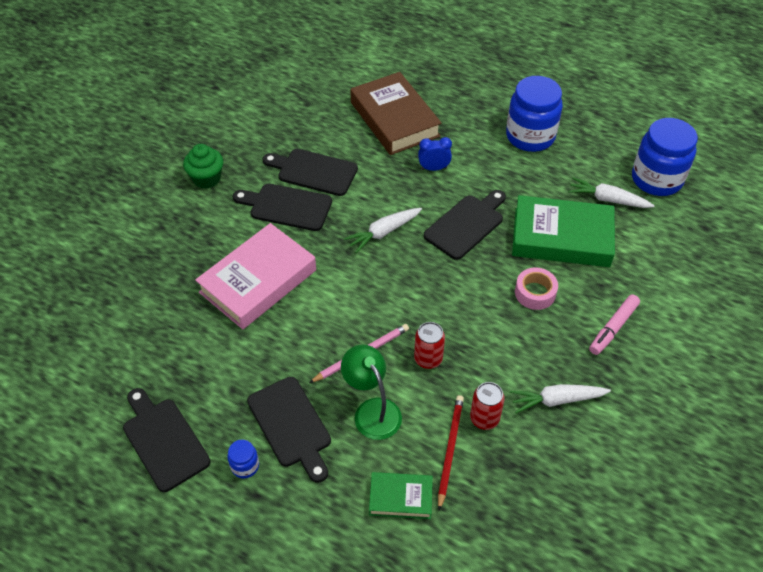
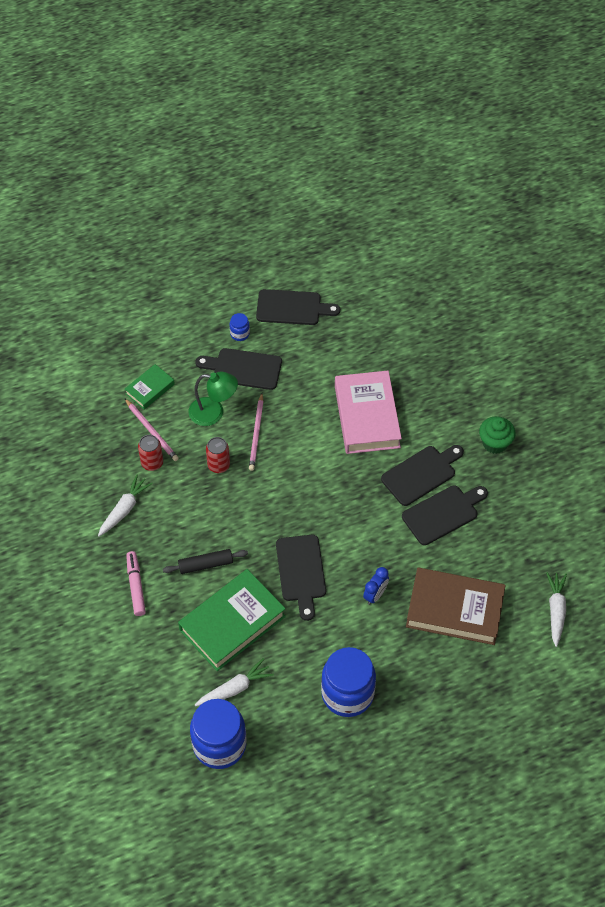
camera: 130 degrees right, 5 degrees up
(383, 232) = (342, 515): white carrot -> white carrot (556, 610)
(450, 450) = (152, 431): red pencil -> pink pencil
(535, 293) = (205, 565): pink tape -> black rolling pin

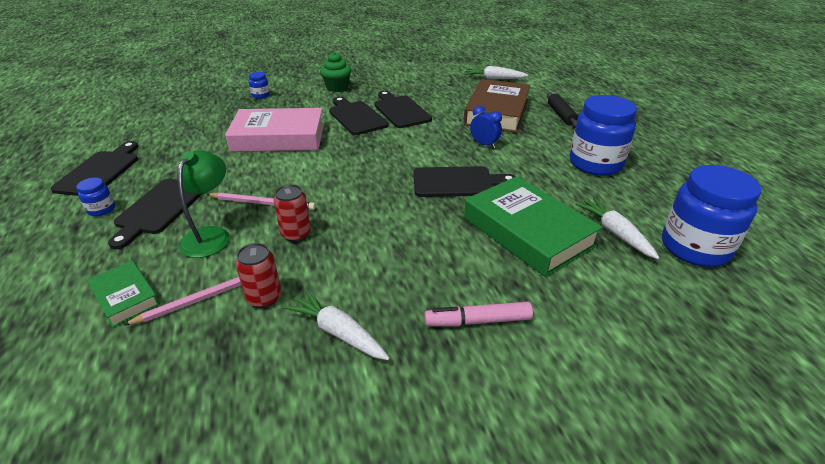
camera: 85 degrees left, 20 degrees down
(205, 565) = (444, 250): black rolling pin -> black rolling pin (561, 115)
(460, 376) = (261, 95): none -> blue jar

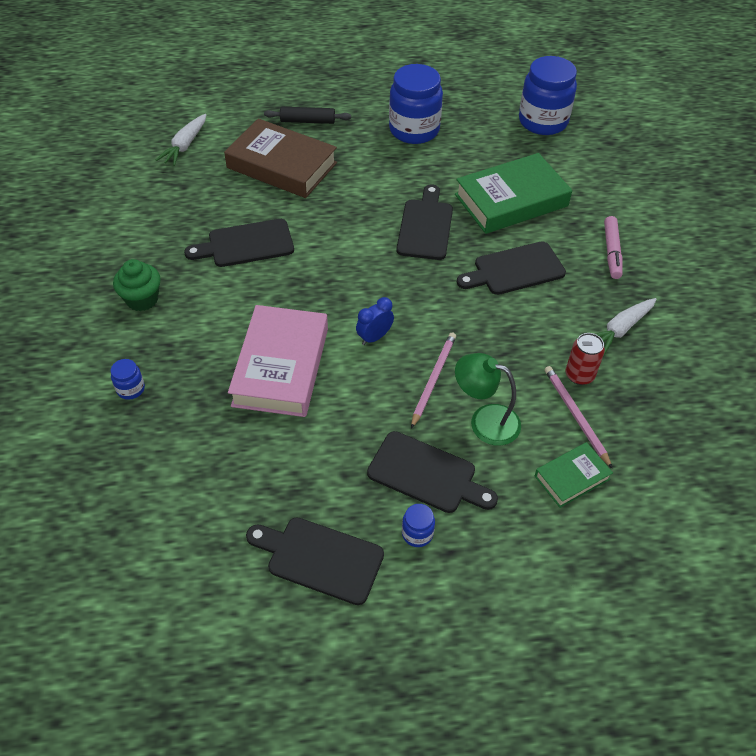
camera: 80 degrees left, 15 degrees up
(296, 234) = (492, 352): red can -> none
(356, 117) = (248, 287): black cutting board -> black cutting board (514, 269)
(484, 144) = (355, 192): blue clock -> blue clock (374, 337)
(615, 233) = (520, 154): white carrot -> none

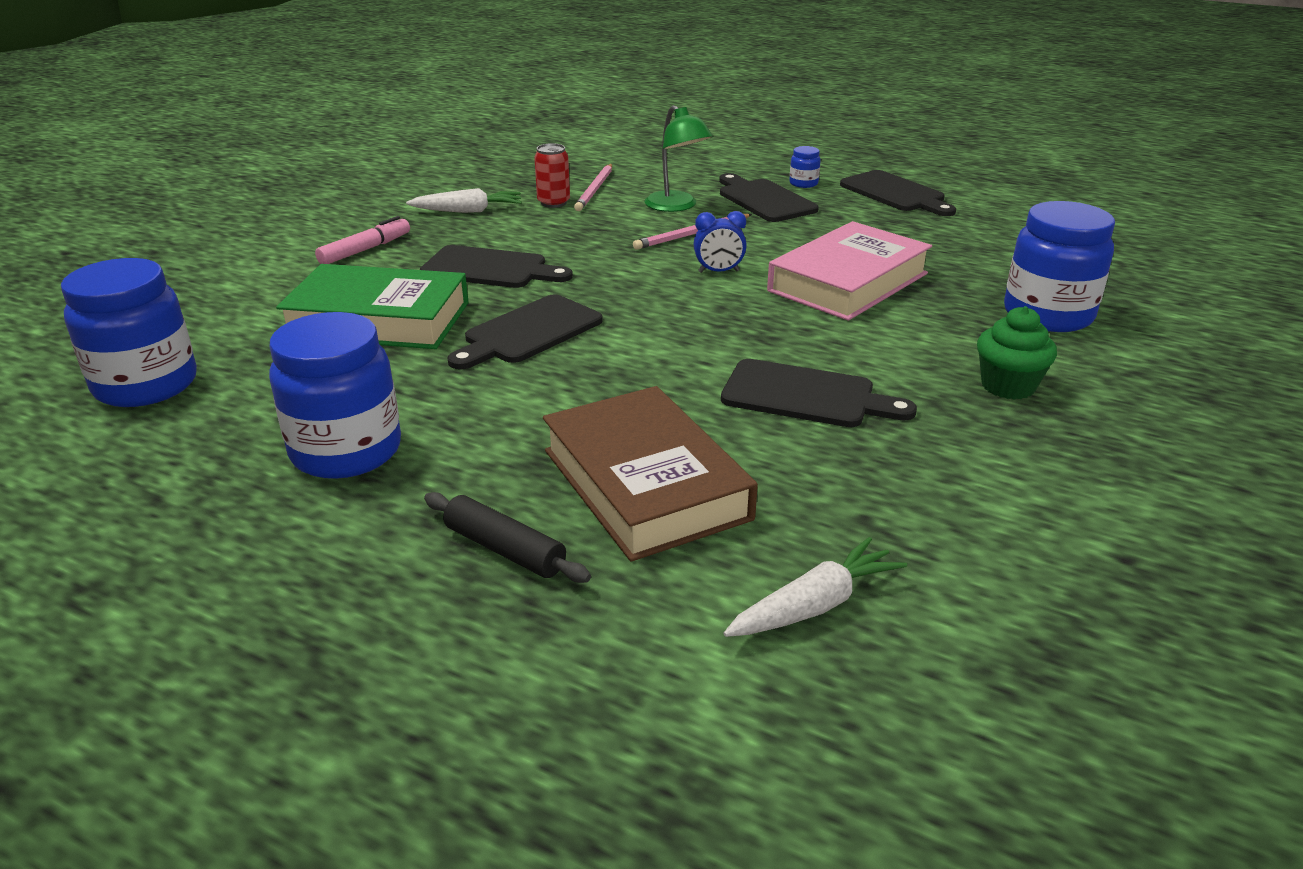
camera: 145 degrees left, 20 degrees down
(131, 389) = (1048, 315): blue jar -> blue jar, size x2.31
(572, 477) = (647, 172): green book -> none

